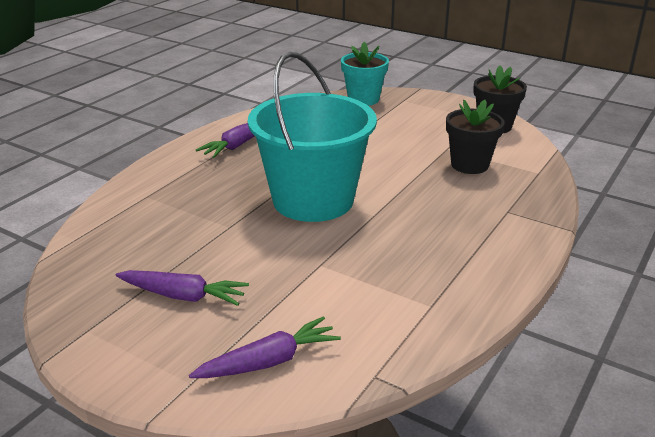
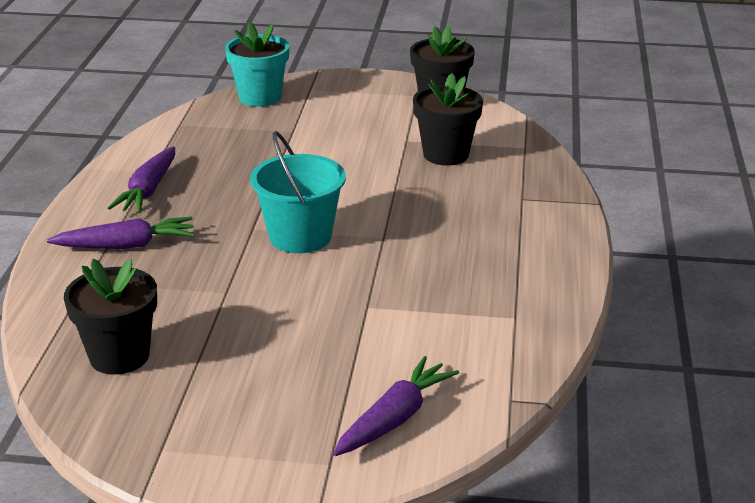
camera: 25 degrees left, 0 degrees up
(120, 253) = (119, 356): none -> black flower pot
(183, 296) = (241, 381): purple carrot -> purple carrot (126, 245)
(313, 200) = (300, 236): turquoise bucket -> turquoise bucket, size x0.61

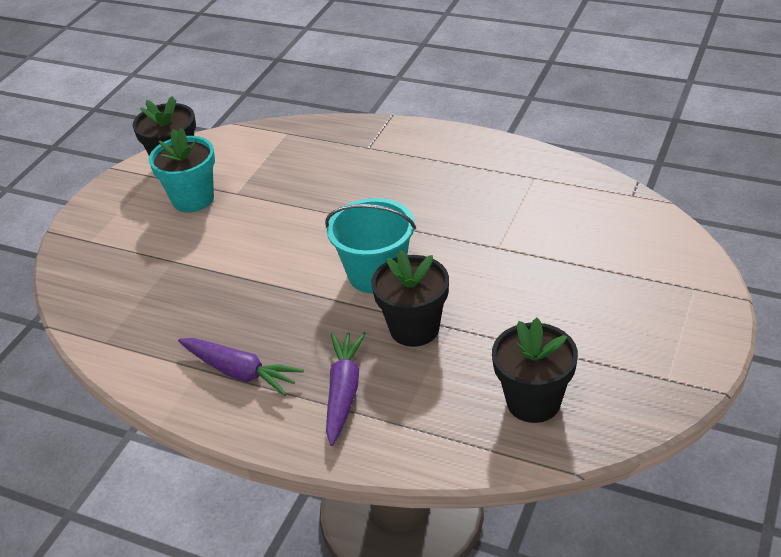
camera: 70 degrees left, 10 degrees up
(260, 97) = (84, 277): turquoise flower pot -> turquoise flower pot (193, 199)
(394, 418) = (647, 250): purple carrot -> none
(446, 154) = (275, 175): black flower pot -> black flower pot (414, 328)

